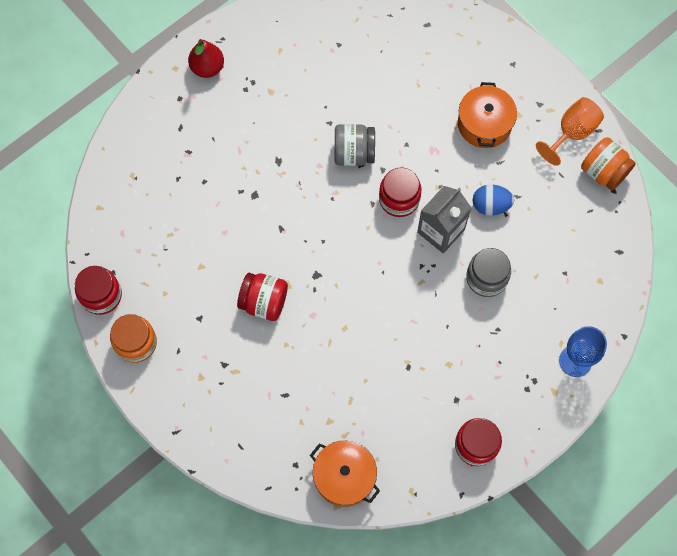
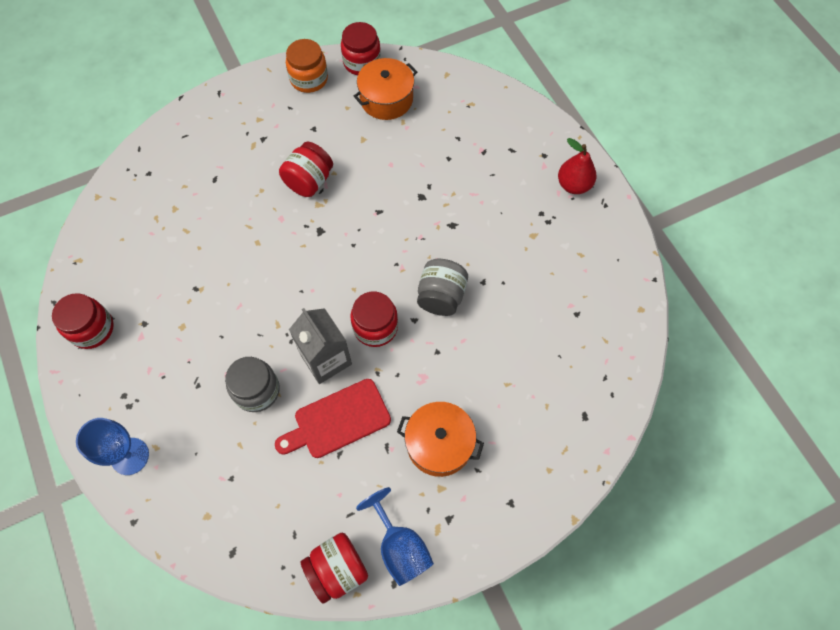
camera: 105 degrees right, 5 degrees down
(344, 476) = (119, 208): orange pot -> orange pot (386, 99)
(490, 205) = (337, 420): blue egg -> red cutting board
(572, 132) = (400, 547): orange goblet -> blue goblet
(603, 172) = (337, 569): orange jar -> red jar

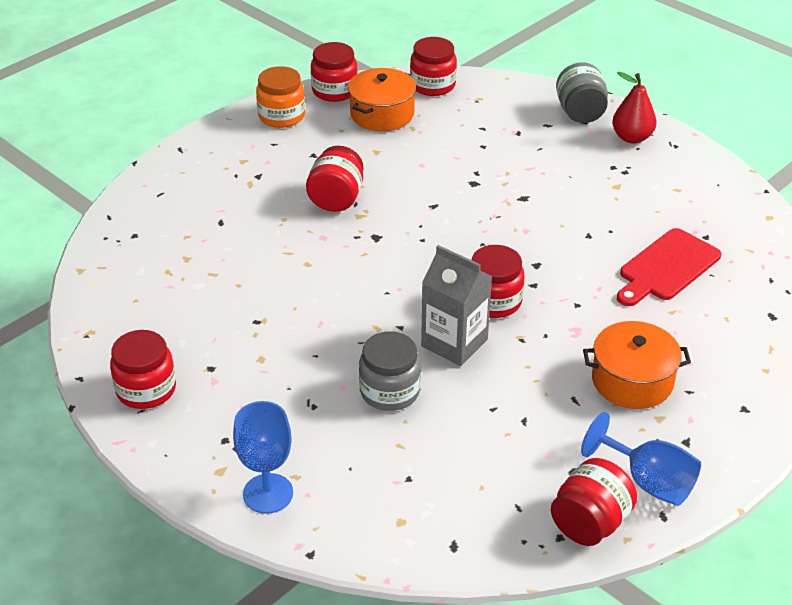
camera: 20 degrees left, 25 degrees down
(337, 420) = (503, 392): red cutting board -> red cutting board (666, 267)
(441, 78) = (433, 85): none -> red jar
(441, 296) = (550, 258): grey jar -> grey jar (580, 113)

